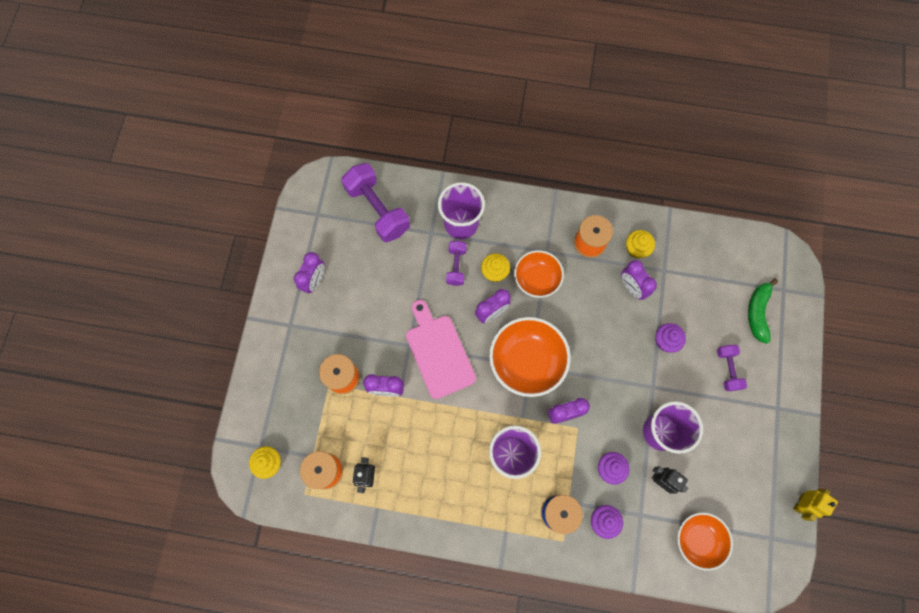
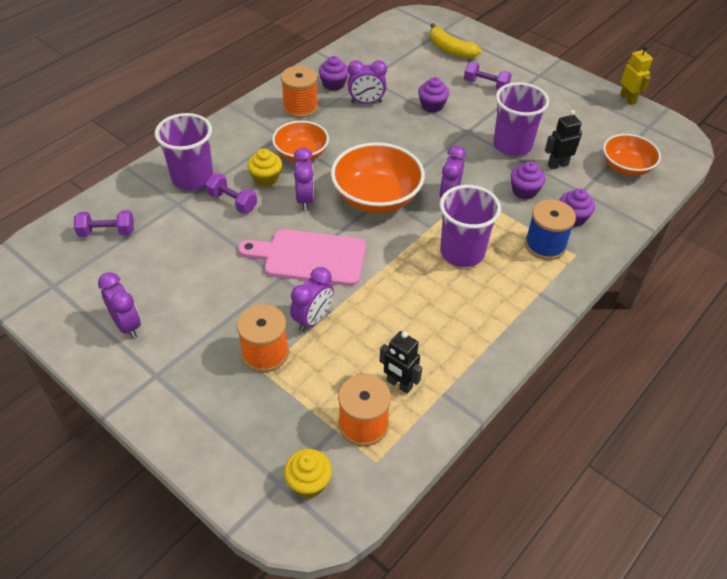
camera: 60 degrees left, 25 degrees down
(378, 209) = (107, 232): purple dumbbell -> purple dumbbell, size x0.54
(636, 249) = (333, 84): yellow cupcake -> purple cupcake
(757, 312) = (450, 49): green banana -> yellow banana

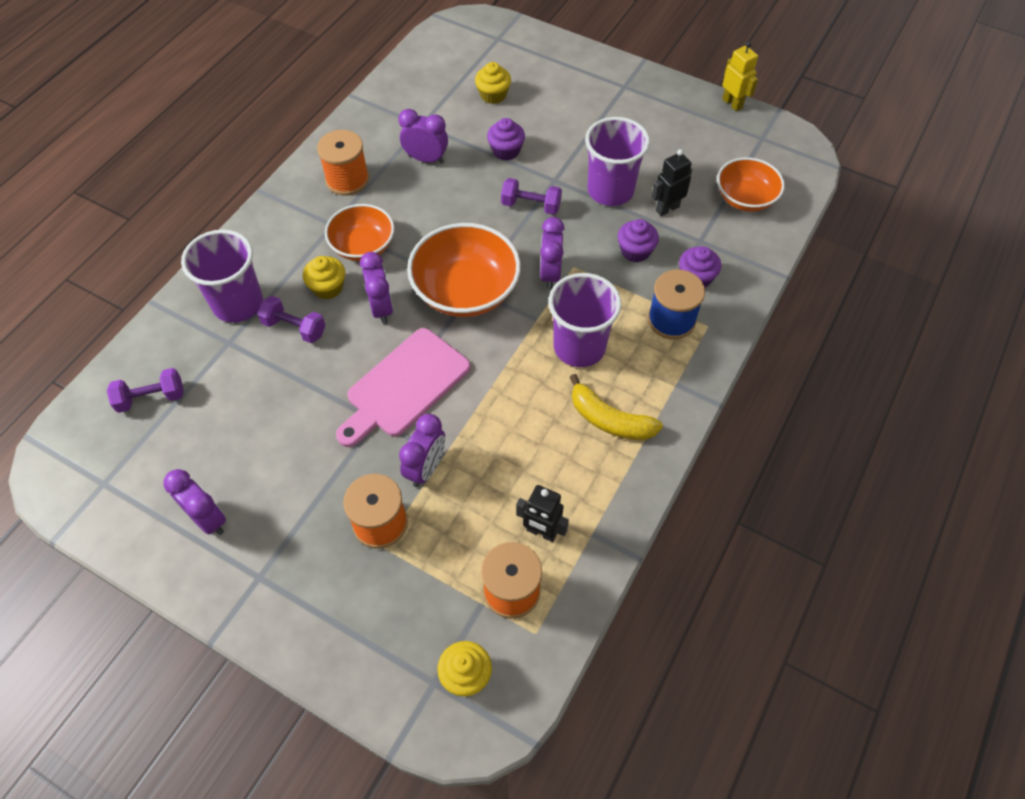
camera: 10 degrees left, 10 degrees up
(310, 257) = (404, 386): pink cutting board -> pink cutting board turned 45 degrees counterclockwise
(333, 84) = (381, 139): purple cupcake -> none
(366, 102) = (426, 159): purple clock -> purple clock turned 150 degrees counterclockwise
(430, 67) = (493, 95): none -> yellow cupcake
(450, 49) = (512, 66): yellow banana -> yellow banana (609, 420)
(486, 85) = (564, 111): purple dumbbell -> purple dumbbell (531, 205)

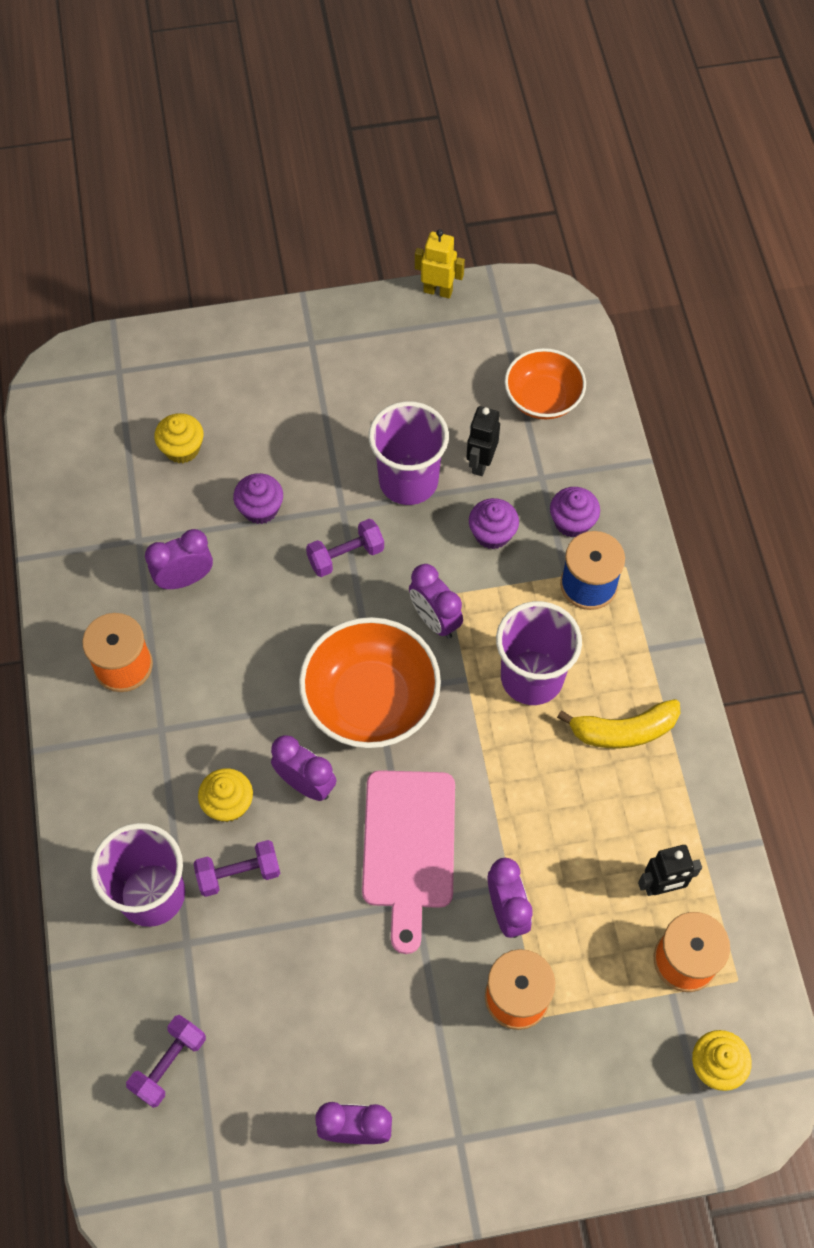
camera: 40 degrees left, 5 degrees up
(363, 246) = (218, 730): orange bowl -> none

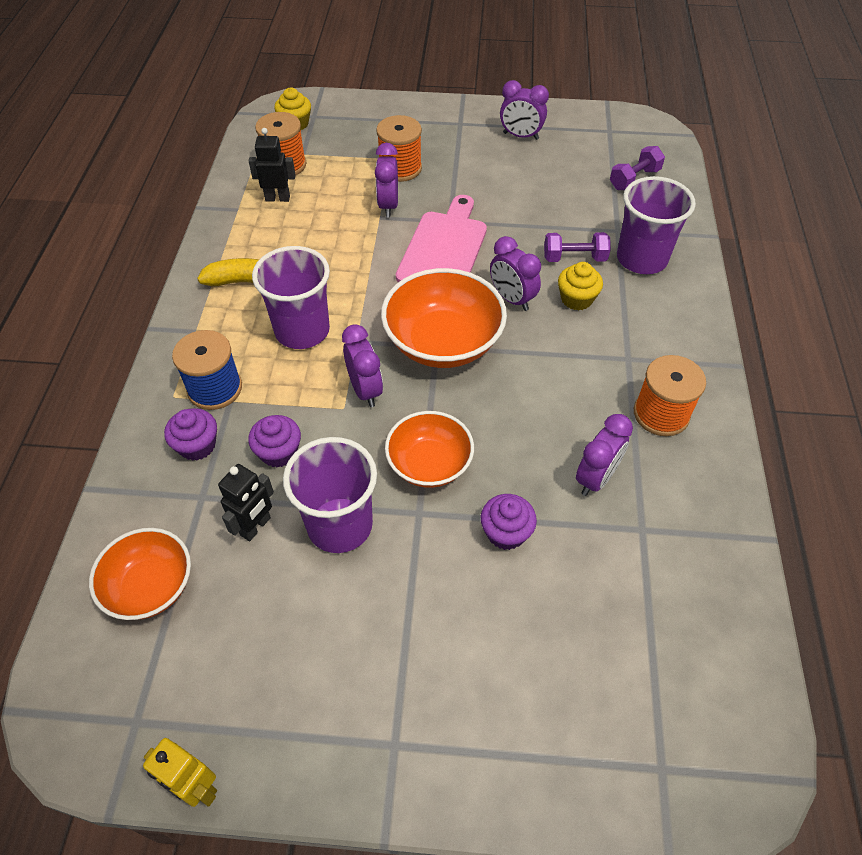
camera: 165 degrees left, 10 degrees down
(182, 448) = (585, 627): yellow cupcake -> none
(185, 579) = (596, 478): purple clock -> purple clock turned 45 degrees counterclockwise
(346, 556) = (429, 464): purple dumbbell -> orange bowl

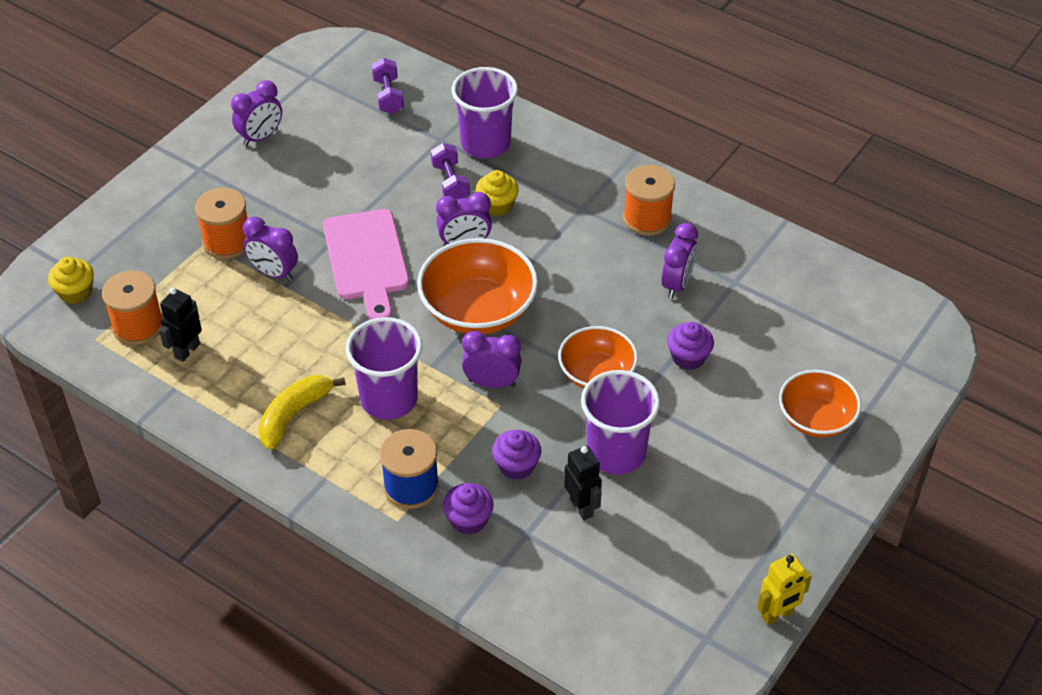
camera: 60 degrees left, 5 degrees down
(150, 586) = (593, 595): orange bowl -> orange bowl (815, 419)
(444, 249) = (367, 260): pink cutting board -> pink cutting board turned 150 degrees counterclockwise
(574, 258) = (450, 183): purple dumbbell -> purple dumbbell turned 45 degrees counterclockwise
(596, 478) = (677, 284): purple clock -> purple clock turned 45 degrees clockwise

